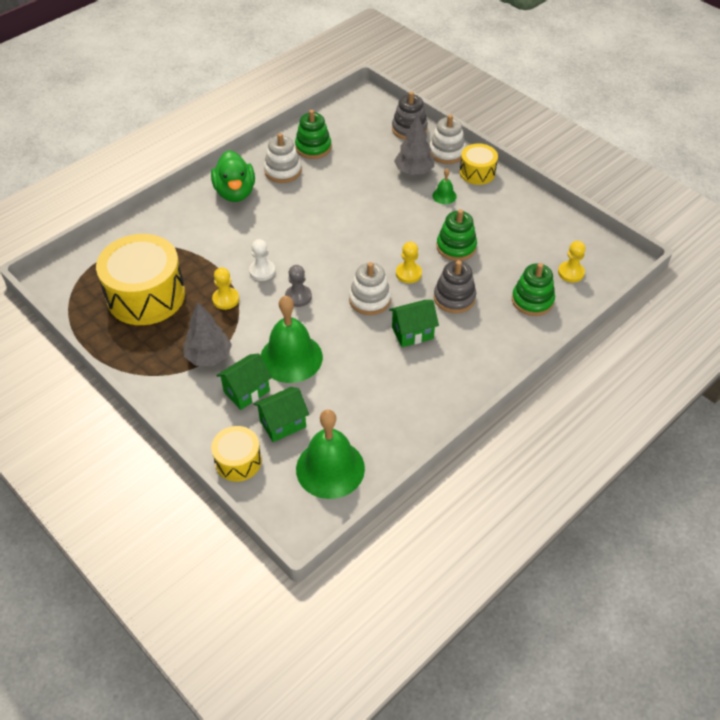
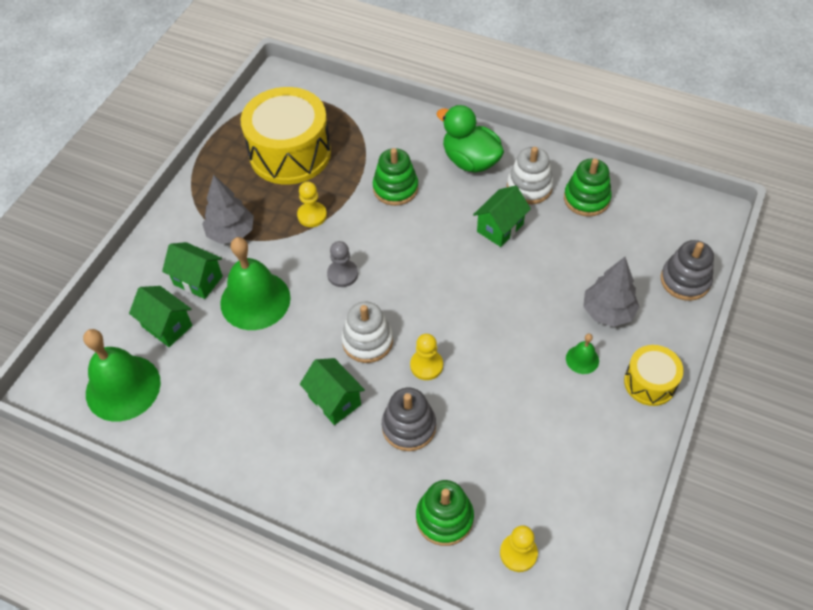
camera: 70 degrees right, 5 degrees up
(235, 192) = (470, 161): green duck -> green duck turned 75 degrees clockwise
(238, 461) = (111, 307): yellow drum -> none
(262, 271) = (365, 229): white pawn -> none
(310, 198) = (500, 228): none -> green house
(446, 152) = (667, 336): white stacking toy -> none
(456, 247) = (496, 401): green stacking toy -> green stacking toy (395, 188)

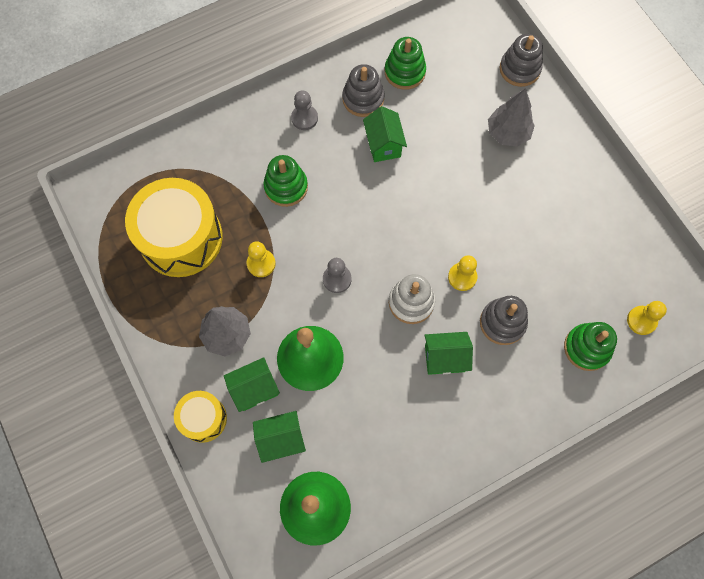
camera: 55 degrees left, 15 degrees up
(470, 161) = (304, 118): green duck -> grey pawn
(529, 187) = (363, 99): white stacking toy -> grey stacking toy
(582, 359) = (532, 177): green bell -> none
(649, 382) = (579, 151): yellow drum -> yellow drum (203, 419)

